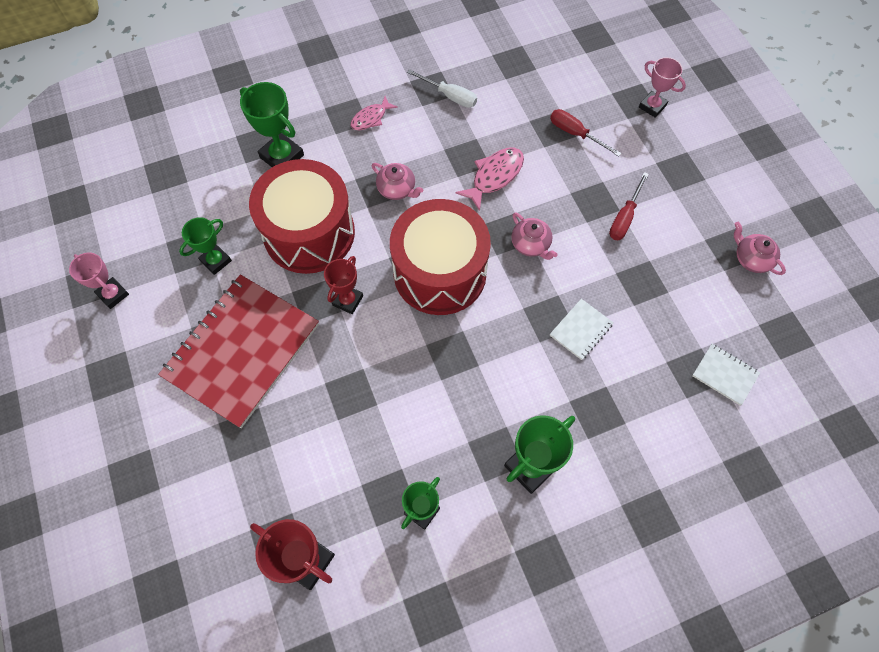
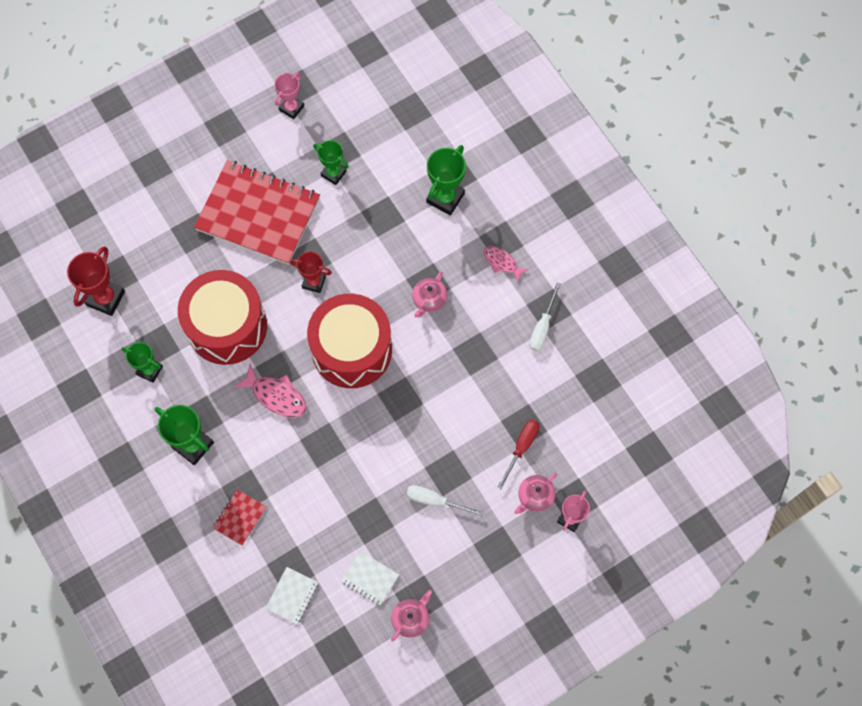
camera: 80 degrees right, 5 degrees up
(309, 233) = (372, 238): red drum -> red drum (227, 326)
(494, 176) = (458, 380): pink fish -> pink fish (276, 395)
(531, 244) = (392, 421): pink teapot -> pink teapot (535, 496)
(581, 330) = (316, 472): white notebook -> white notebook (370, 578)
(624, 217) = (435, 500): red screwdriver -> white screwdriver
(628, 421) = (239, 517): none -> red notebook

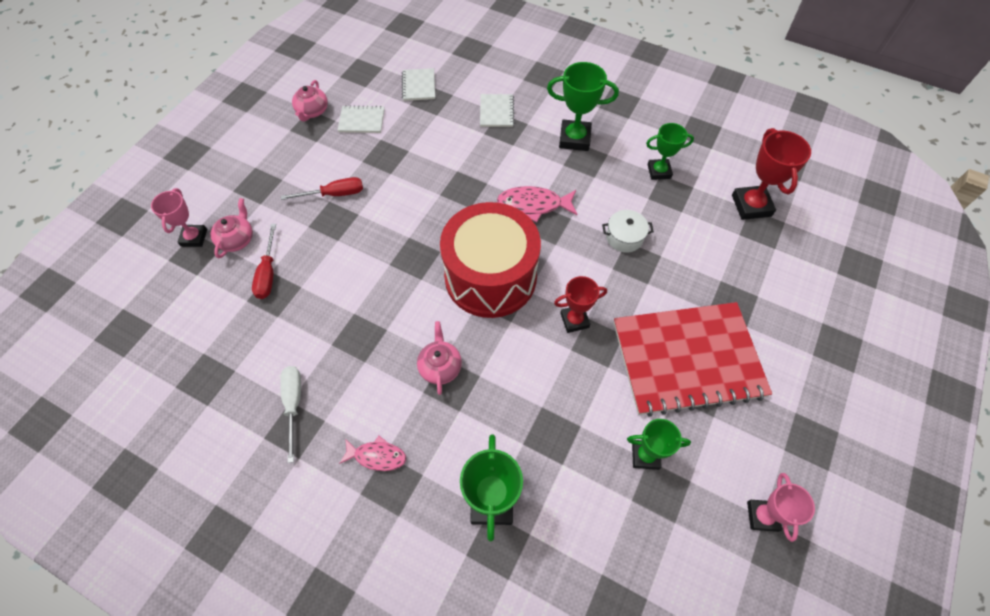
camera: 150 degrees right, 10 degrees down
(227, 326) = (624, 237): red drum -> white pot
(239, 517) = (496, 111): red notebook -> white notebook
(435, 500) = (334, 194): white screwdriver -> red screwdriver

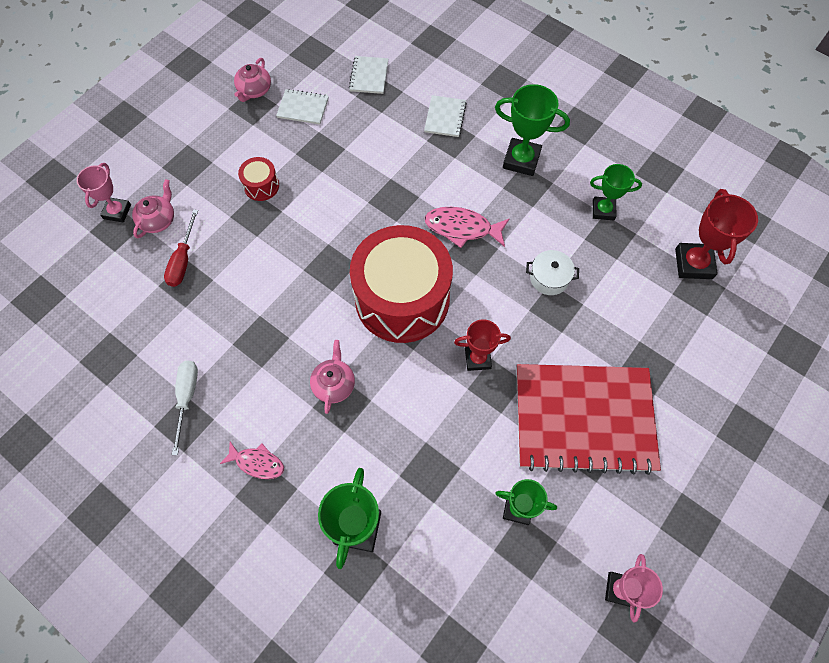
camera: 10 degrees right, 5 degrees up
(334, 194) = (261, 186): red screwdriver -> red drum

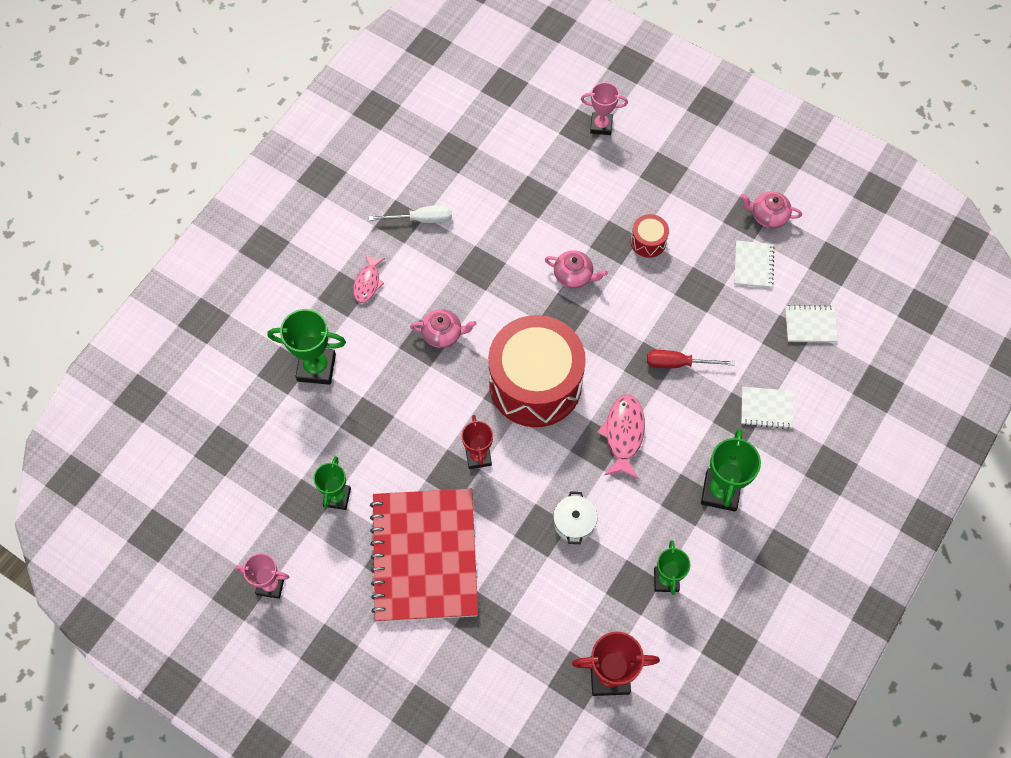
camera: 85 degrees right, 0 degrees up
(158, 220) = (596, 161): pink teapot -> pink teapot (574, 275)
(183, 260) = (555, 190): red screwdriver -> red screwdriver (678, 363)

